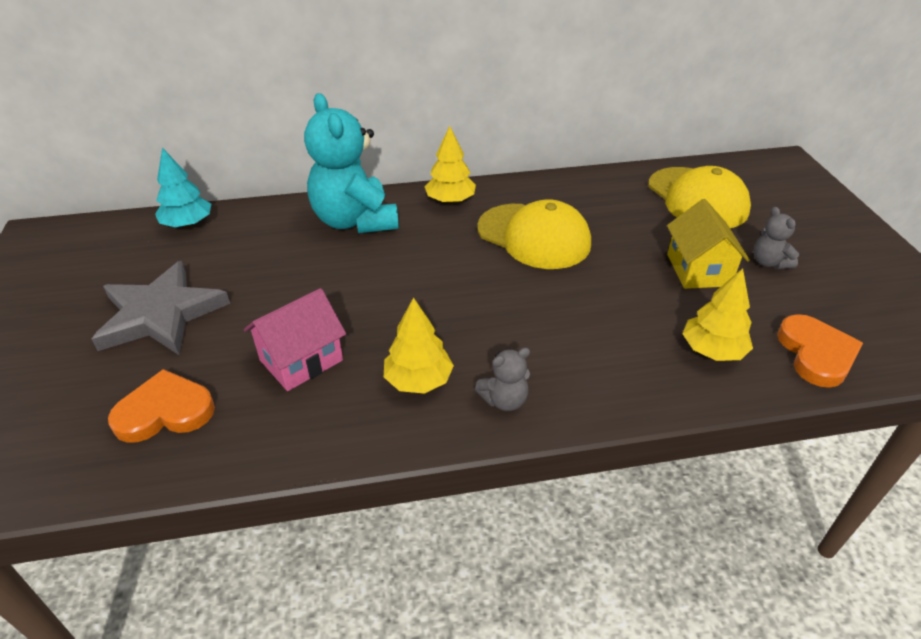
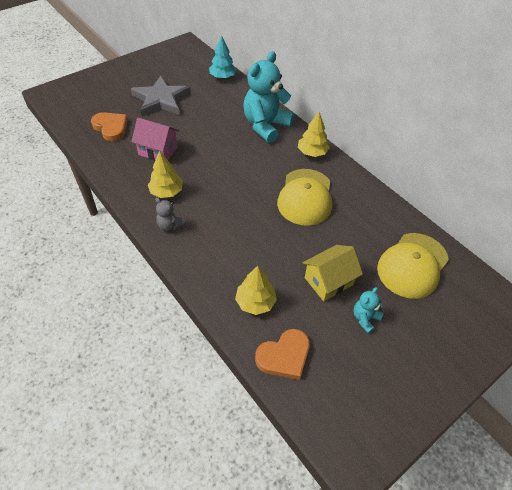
camera: 60 degrees right, 10 degrees up
(769, 262) = (365, 318): grey teddy bear -> turquoise teddy bear

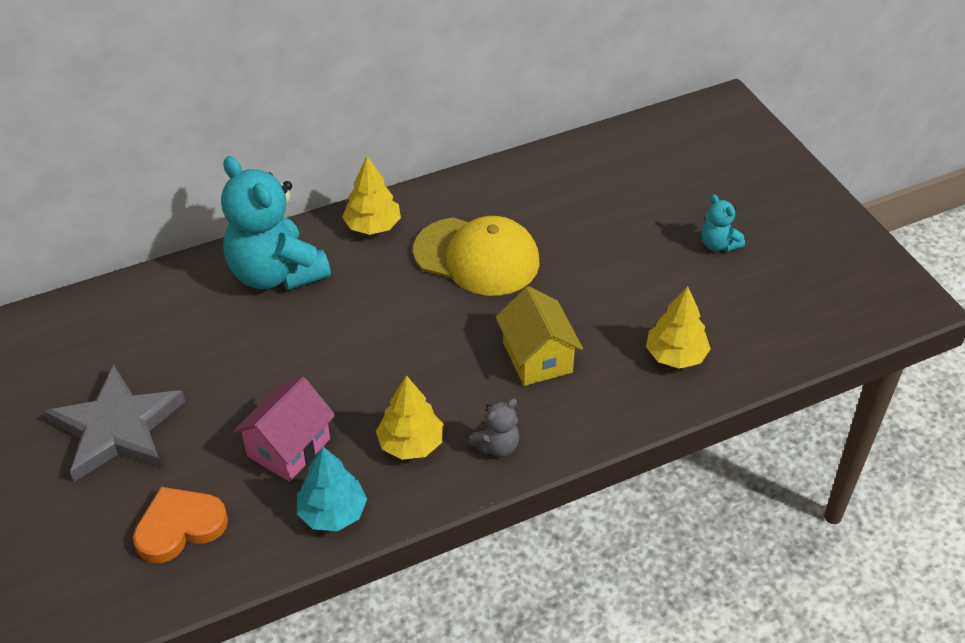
camera: 75 degrees left, 5 degrees down
(222, 77) = (85, 313): turquoise tree -> turquoise tree (332, 513)
(284, 356) = (768, 340): orange heart -> none
(328, 281) = (651, 267): yellow house -> yellow house (537, 357)
(412, 265) = (638, 174): yellow cap -> none

